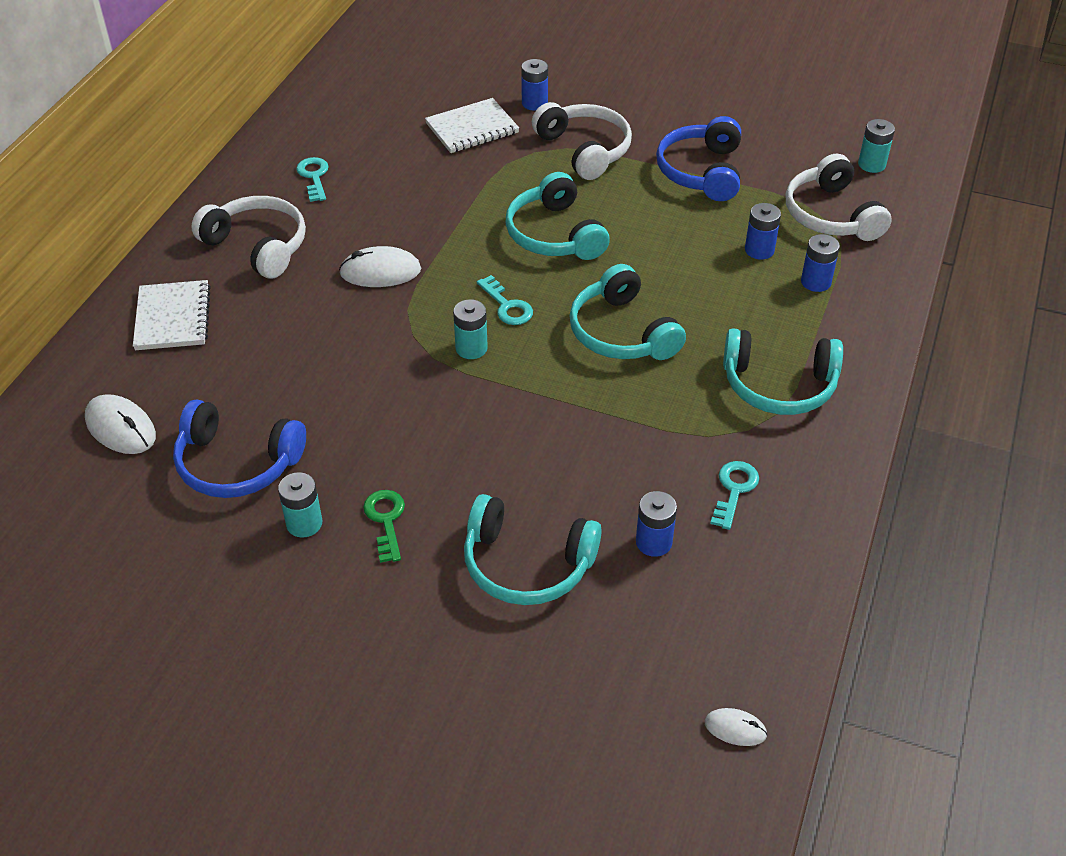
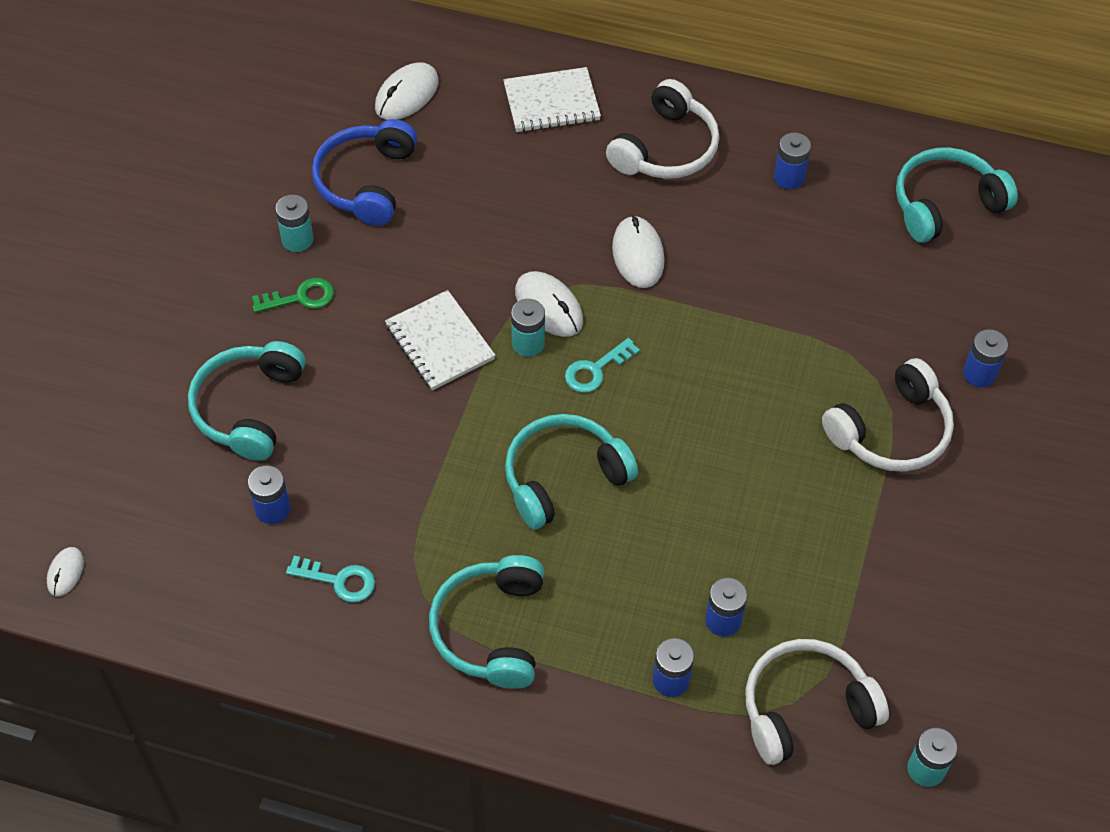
camera: 85 degrees right, 10 degrees up
(314, 177) = (789, 177): turquoise key -> blue battery
(430, 332) = (549, 306): none -> white mouse
(472, 128) = (910, 313): white notebook -> white notebook (439, 342)
(554, 234) = (722, 407): turquoise headphones -> turquoise headphones (945, 204)
(701, 171) = (870, 560): blue headphones -> none

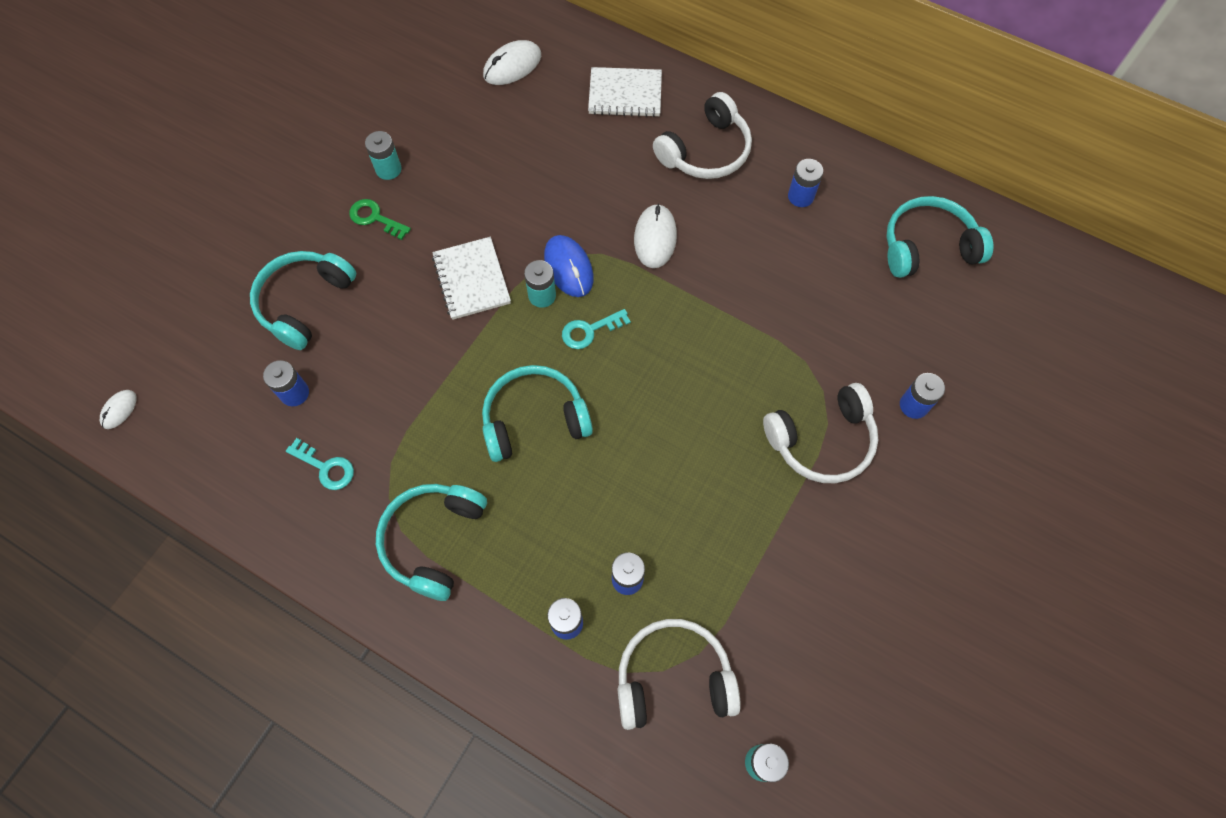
camera: 15 degrees right, 10 degrees up
(300, 297) = (375, 218): green key -> green key turned 150 degrees counterclockwise
(366, 182) = (457, 132): blue headphones -> none
(549, 306) = (568, 267): white mouse -> blue mouse

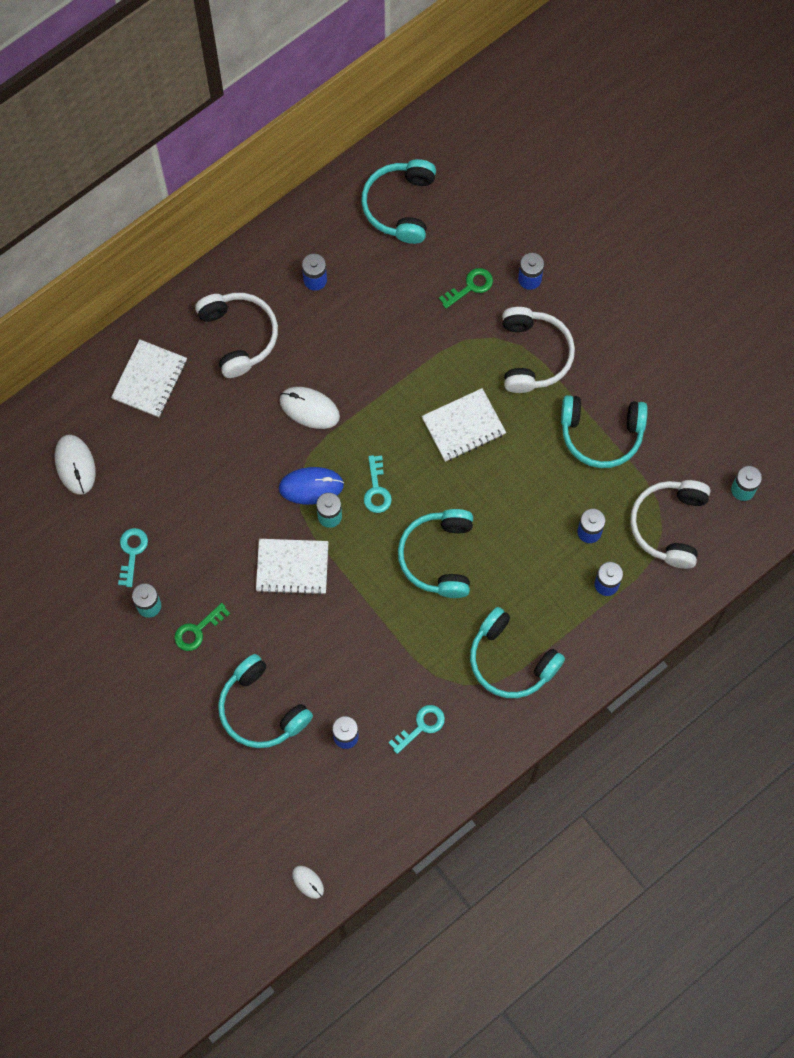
camera: 70 degrees left, 5 degrees up
(439, 138) = (132, 552): none -> turquoise key
(701, 394) = (463, 426): none -> white notebook
(758, 552) = (601, 434): none -> turquoise headphones
(871, 346) = (470, 286): none -> green key

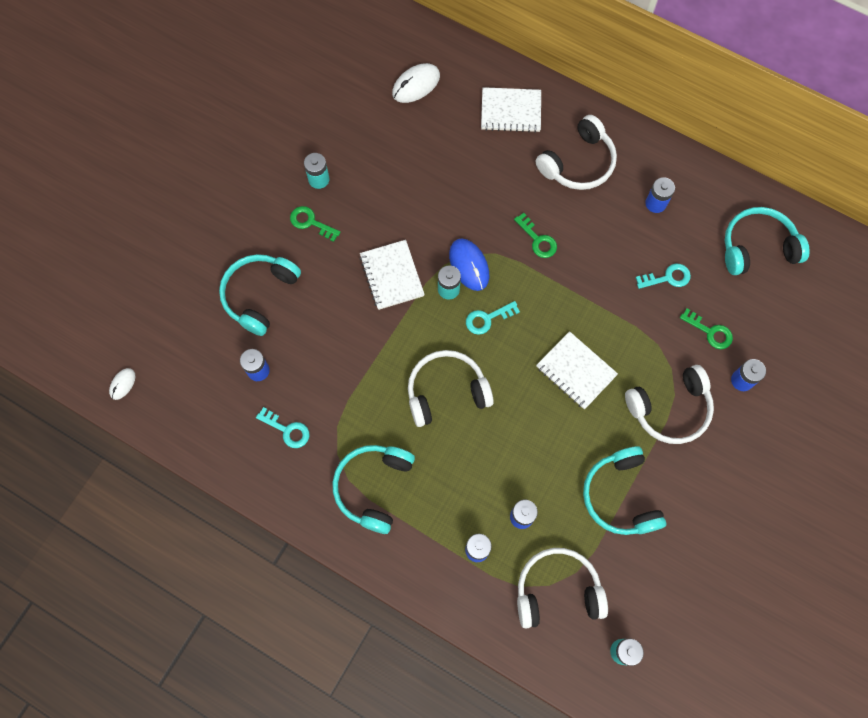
camera: 70 degrees right, 0 degrees up
(132, 552) = (359, 151): turquoise key -> turquoise key (667, 277)
(309, 408) = (538, 239): white mouse -> green key
(438, 557) = (446, 391): turquoise headphones -> white headphones

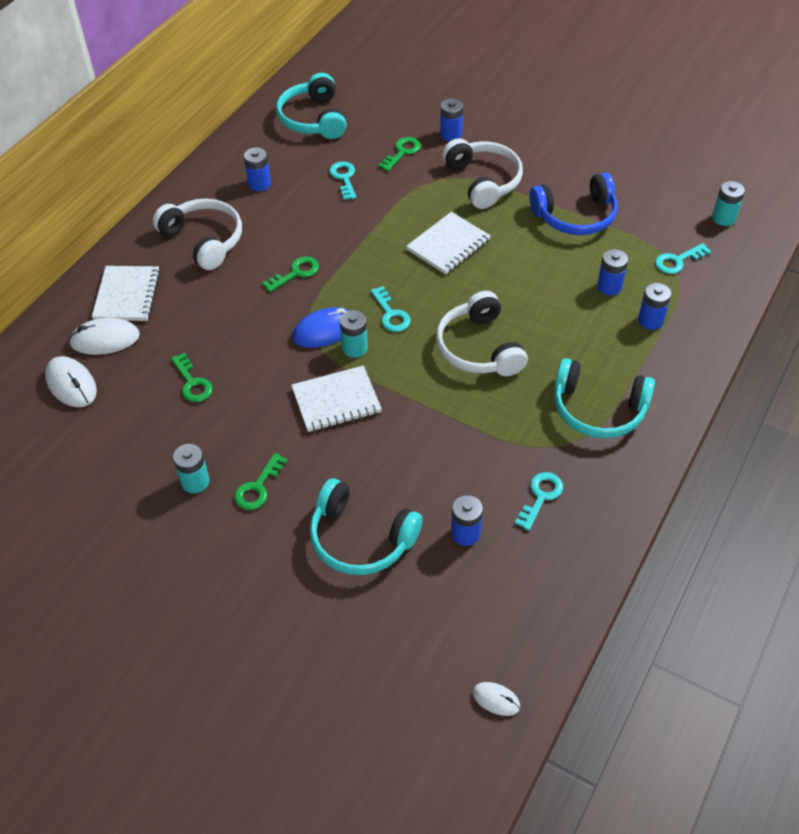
camera: 90 degrees left, 20 degrees down
(414, 169) = (192, 383): none -> green key
(462, 101) = (105, 339): none -> white mouse
(557, 590) = (677, 261): white headphones -> turquoise key
(620, 496) = (575, 216): turquoise headphones -> blue headphones

